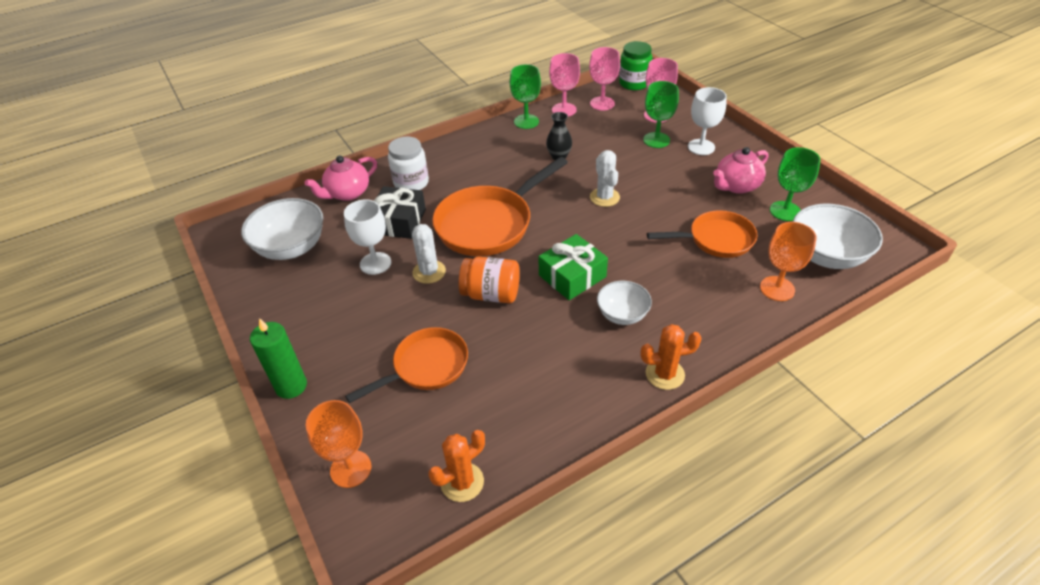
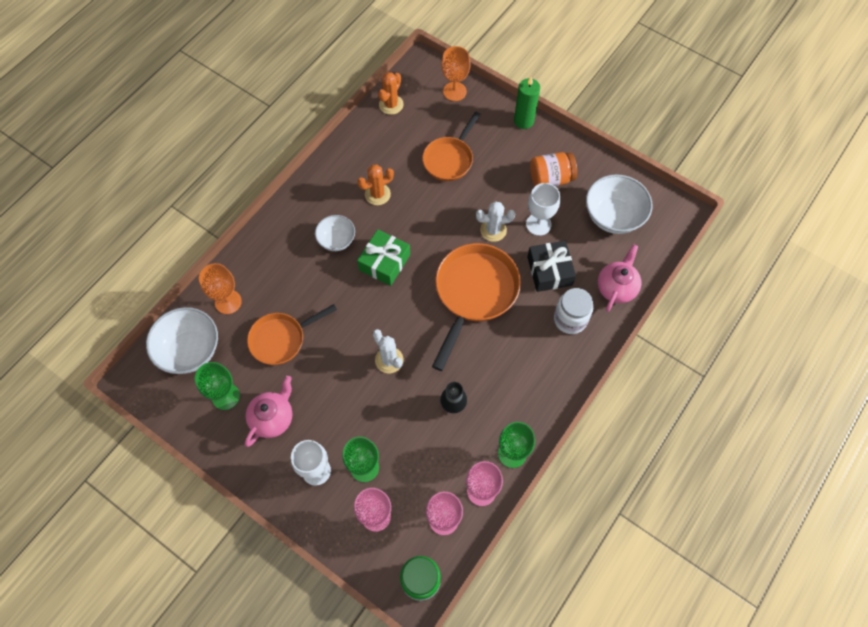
camera: 155 degrees right, 20 degrees up
(429, 272) = (493, 230): white cactus -> white cactus turned 60 degrees counterclockwise
(491, 294) = (437, 226): orange jar -> orange jar (551, 179)
(665, 374) = (296, 204): orange cactus -> orange cactus (377, 194)

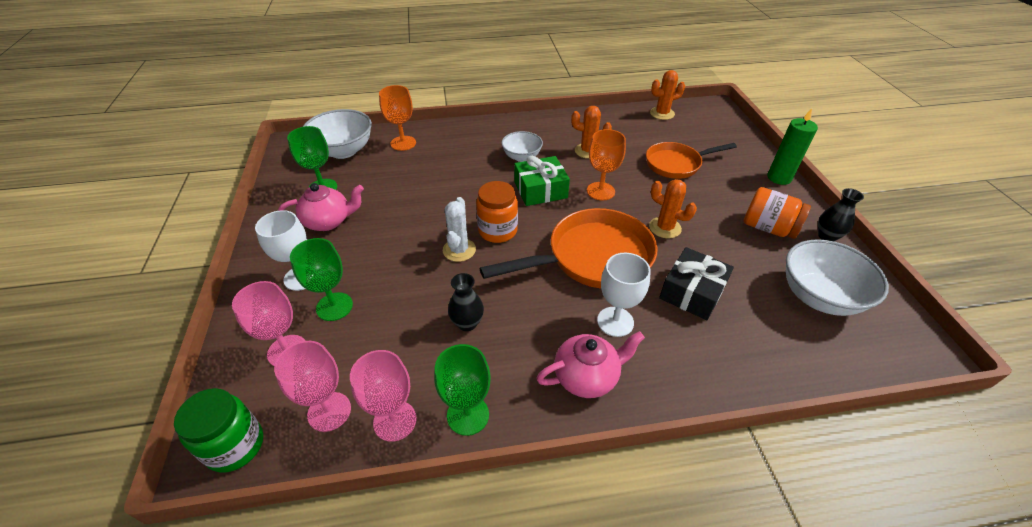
camera: 45 degrees right, 20 degrees down
(281, 339) = (404, 183): orange pan -> none
(395, 323) = (497, 231): none -> orange jar
(454, 91) = (728, 131): orange goblet -> orange goblet (600, 191)
(493, 230) = (665, 228): white cactus -> orange cactus
(538, 224) = (718, 251): white goblet -> white goblet (615, 321)
(570, 319) = (673, 347): white jar -> none
(586, 159) = (827, 236): none -> black vase
(616, 287) = (763, 359): pink teapot -> pink teapot (587, 376)

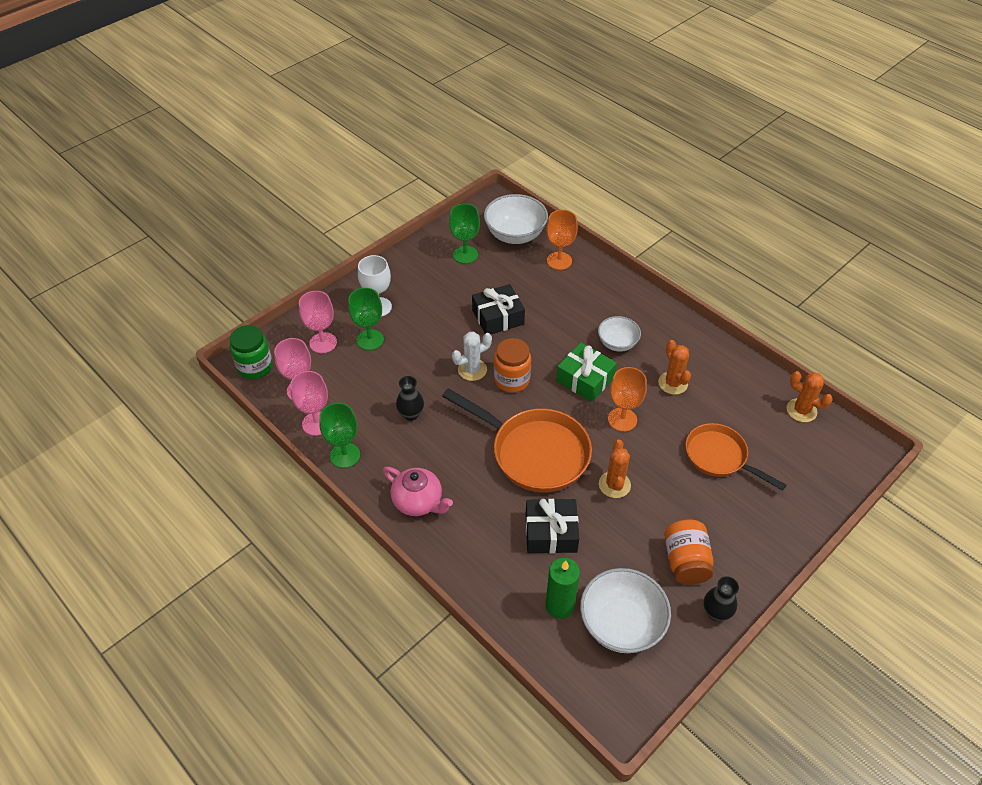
camera: 55 degrees right, 5 degrees up
(328, 221) = (436, 283): pink teapot -> none
(418, 204) = (498, 317): none -> black gift
(615, 321) = (479, 496): white goblet -> none
(779, 178) = (780, 548): green candle -> green candle (559, 605)

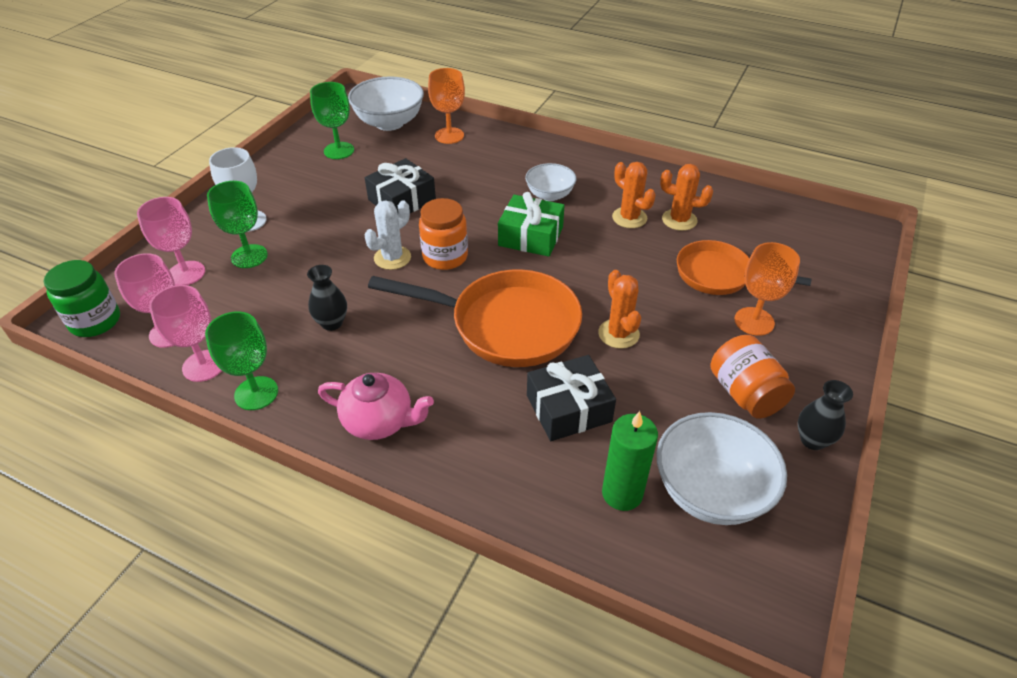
camera: 20 degrees left, 5 degrees down
(622, 419) = (593, 265): orange goblet -> orange goblet (754, 321)
(801, 410) = (775, 211): orange cactus -> orange cactus (679, 220)

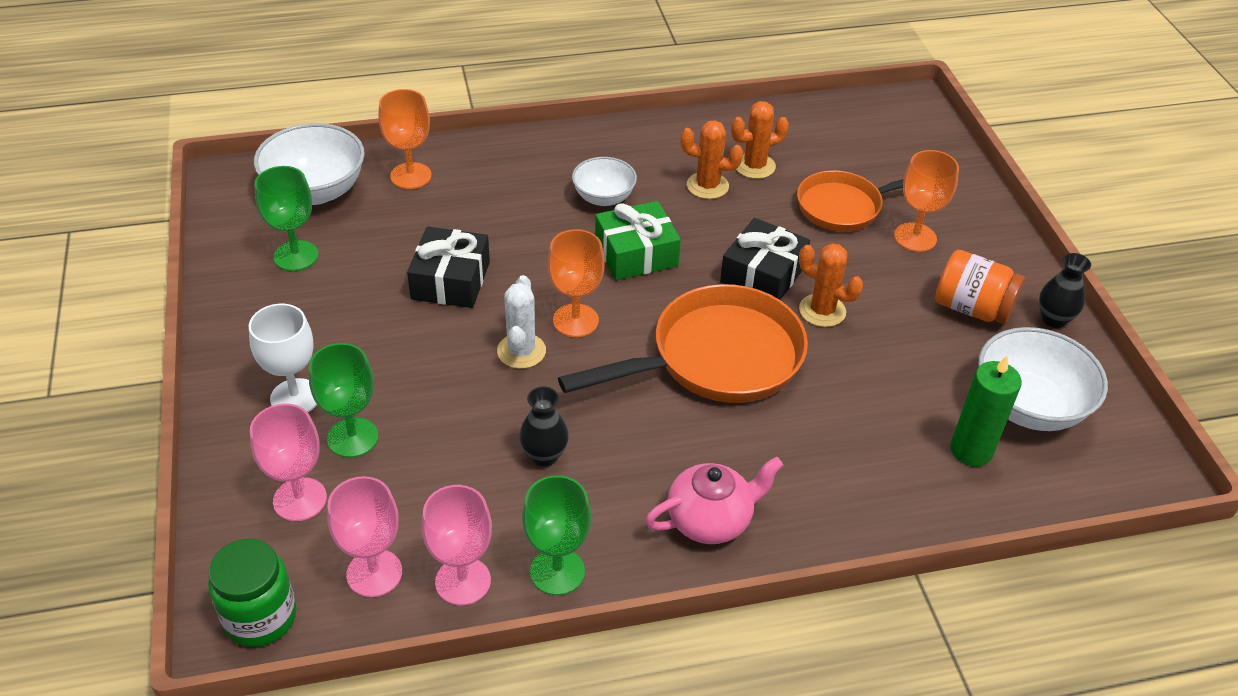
camera: 40 degrees left, 0 degrees up
(445, 257) = (575, 320): orange jar -> orange goblet
(568, 408) = (856, 404): black gift -> black gift (762, 274)

